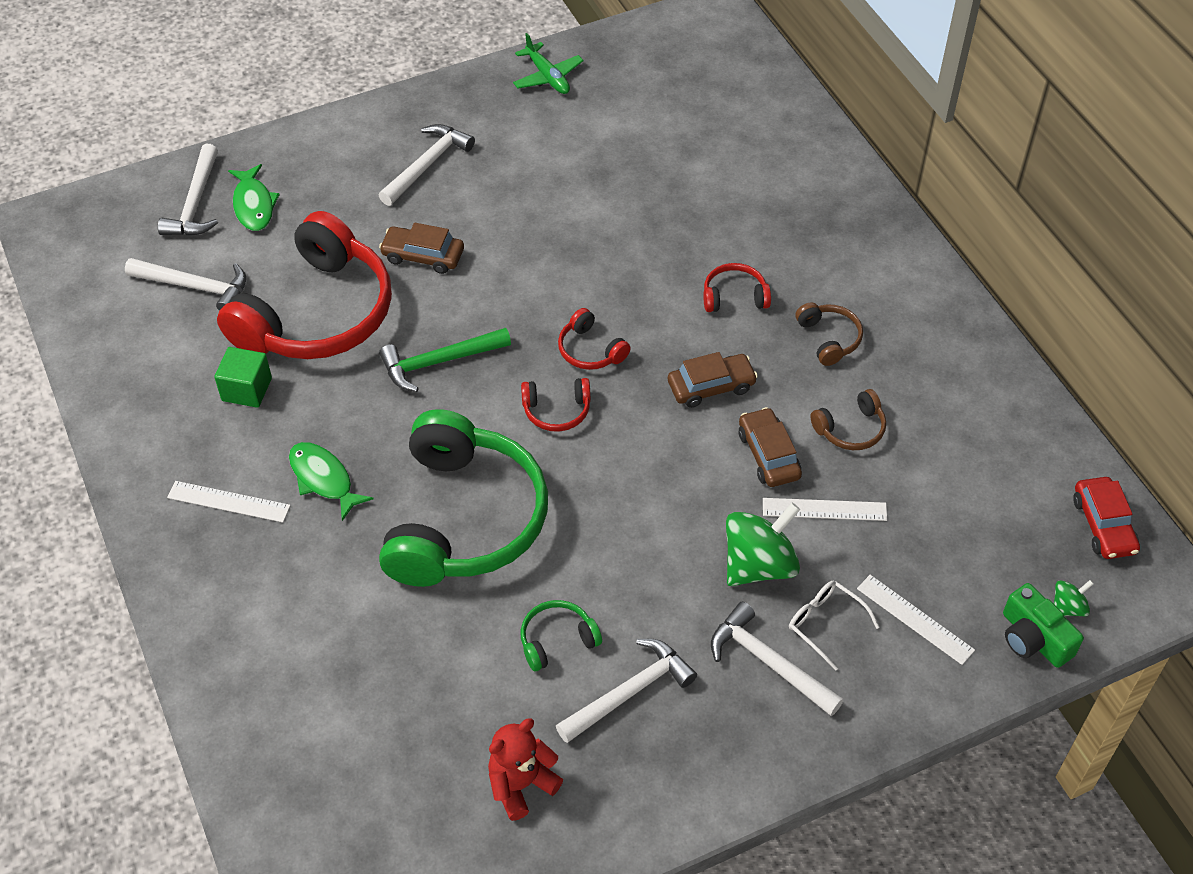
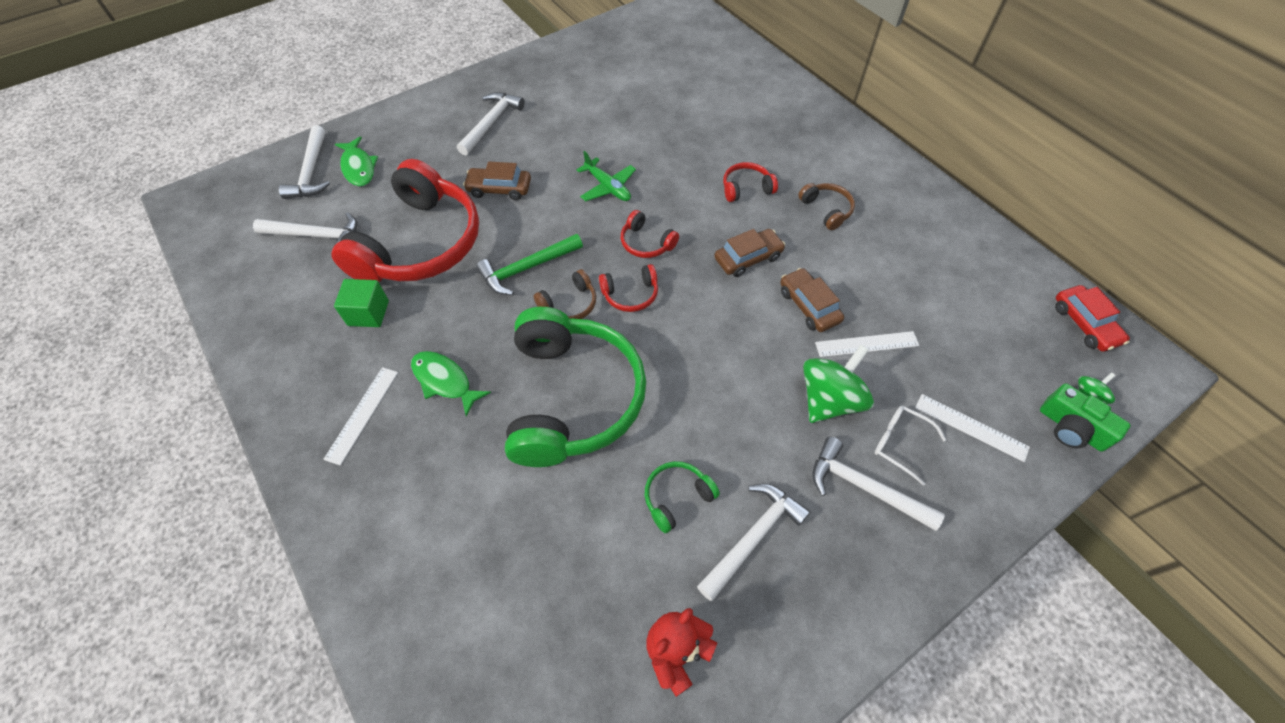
camera: 10 degrees left, 5 degrees up
(228, 502) = (362, 414): white ruler -> white ruler turned 75 degrees counterclockwise
(547, 77) = (569, 54): green plane -> green plane (608, 187)
(850, 429) = (865, 276): brown headphones -> brown headphones (569, 304)

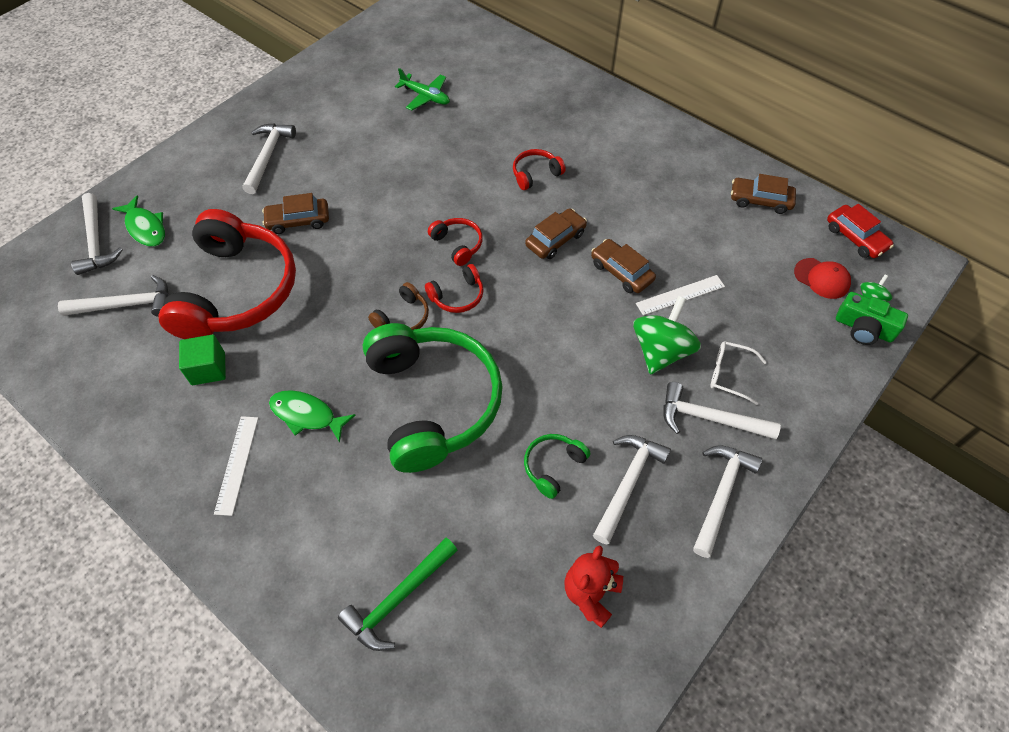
camera: 15 degrees left, 0 degrees up
(527, 268) = (351, 292): green hammer -> green hammer (398, 598)
(608, 187) = (404, 198): green plane -> green plane (425, 97)
(646, 243) = (457, 244): red headphones -> red headphones turned 150 degrees counterclockwise
(826, 210) = (613, 180): brown headphones -> none
(855, 578) = (721, 494): none -> white hammer
(971, 427) = (784, 347): white ruler -> none
(983, 261) = (760, 200): none -> brown car
(1034, 361) = (822, 278): none -> red cap

